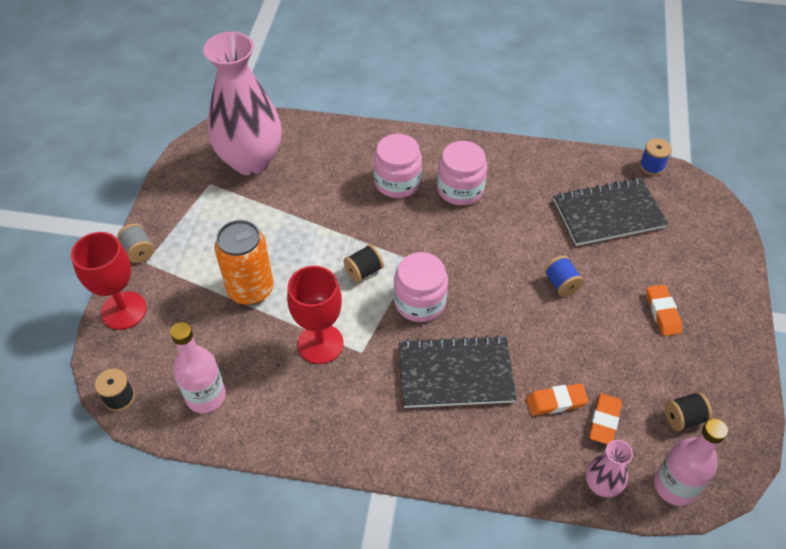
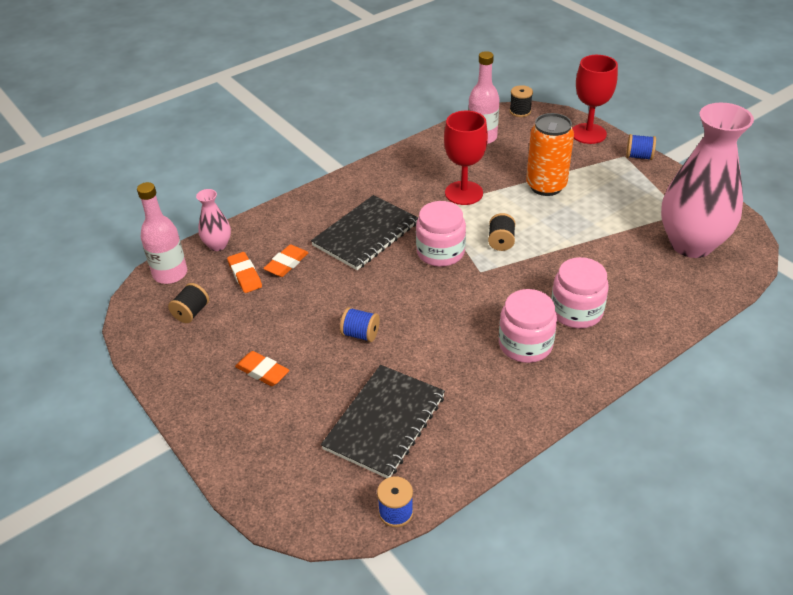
camera: 135 degrees right, 10 degrees down
(139, 251) = (639, 156): grey spool -> blue spool

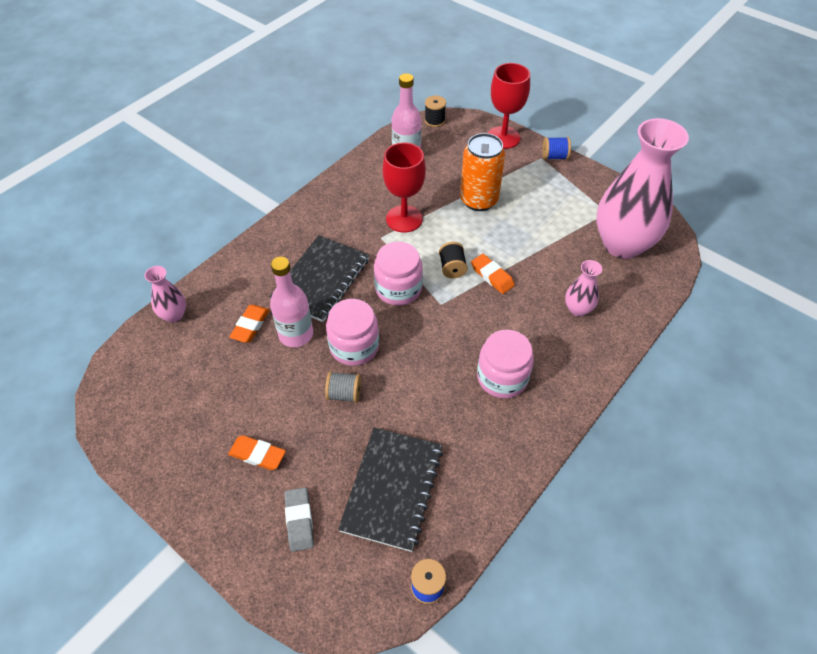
camera: 15 degrees left, 10 degrees up
(170, 274) = (132, 357): pink bottle -> pink bottle (296, 334)
(191, 312) = (166, 399): black spool -> none
(245, 275) = (211, 346): orange eraser -> orange eraser (492, 276)
(286, 433) = (299, 521): none -> grey eraser
(360, 334) = (344, 394): blue spool -> grey spool
(576, 311) = (539, 333): pink jar -> pink jar (354, 346)
(624, 296) = (577, 309): none -> pink vase

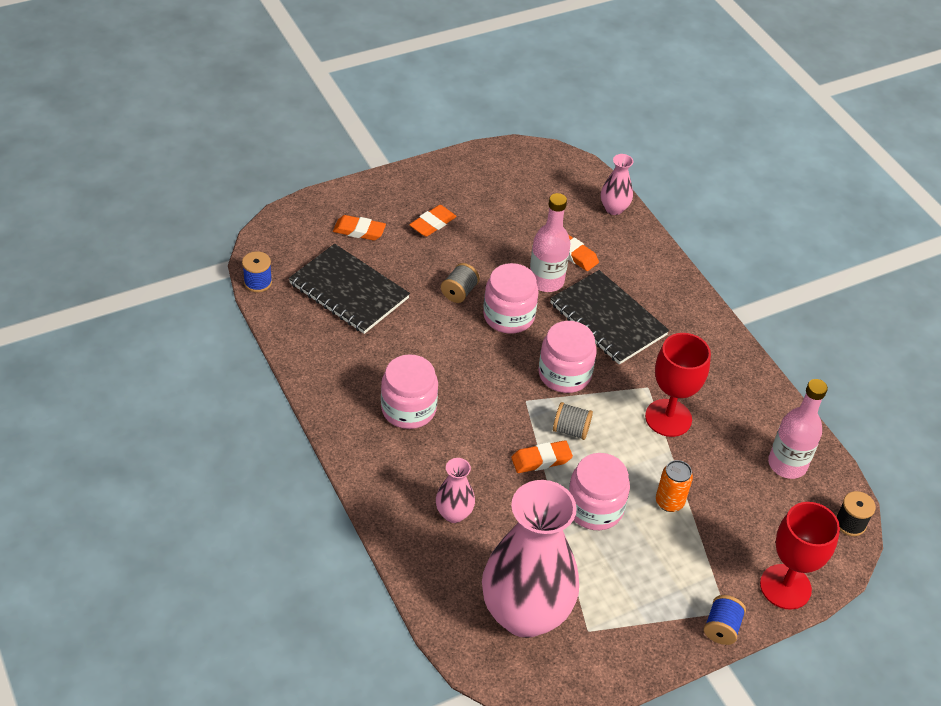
camera: 110 degrees right, 5 degrees down
(299, 521) = (359, 231): grey eraser -> orange eraser
(452, 268) = (571, 430): black spool -> grey spool
(479, 200) = (669, 502): orange can -> orange can, size x0.56
(512, 235) = (594, 508): none -> pink jar

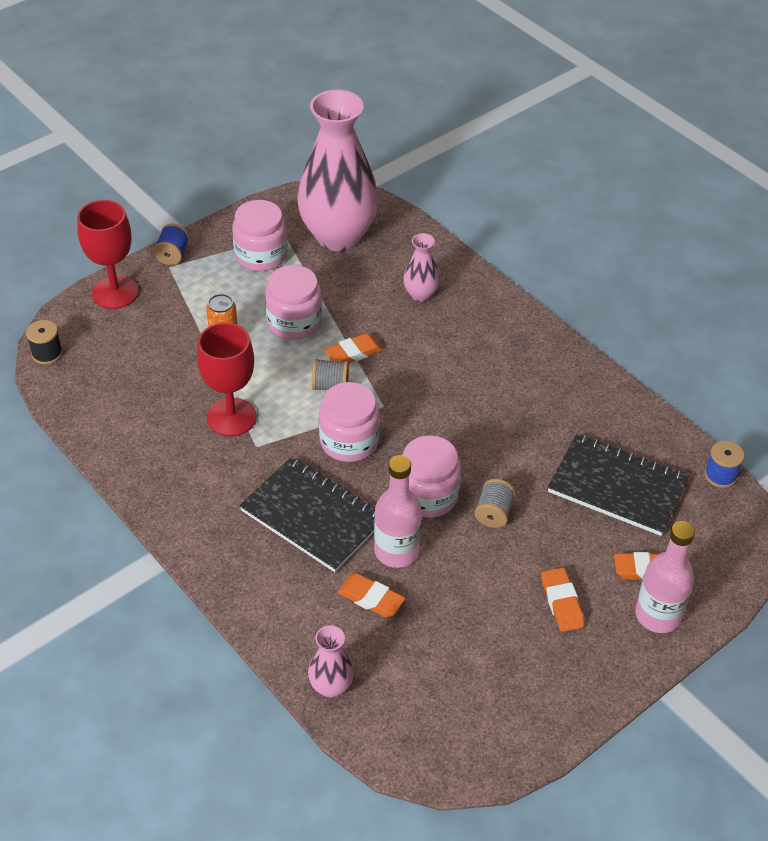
camera: 170 degrees right, 0 degrees up
(408, 409) = (497, 374): pink jar -> pink jar (261, 255)
(432, 224) = (561, 602): orange eraser -> orange eraser turned 45 degrees counterclockwise
(787, 464) = (106, 395): pink bottle -> pink bottle (657, 615)

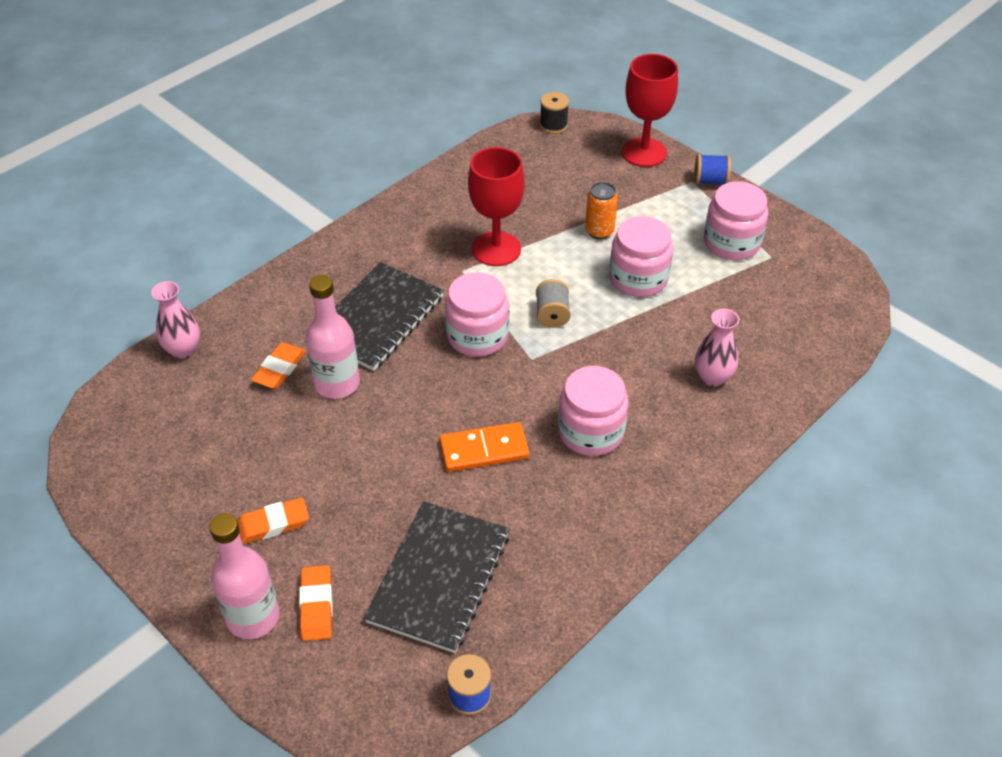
camera: 85 degrees right, 0 degrees up
(338, 236) = (786, 299): pink vase -> none
(353, 353) = (604, 328): orange eraser -> none
(428, 495) = (411, 403): pink jar -> pink jar (591, 432)
(486, 448) = (484, 450): none -> orange domino
(493, 513) = (391, 460): grey spool -> none

